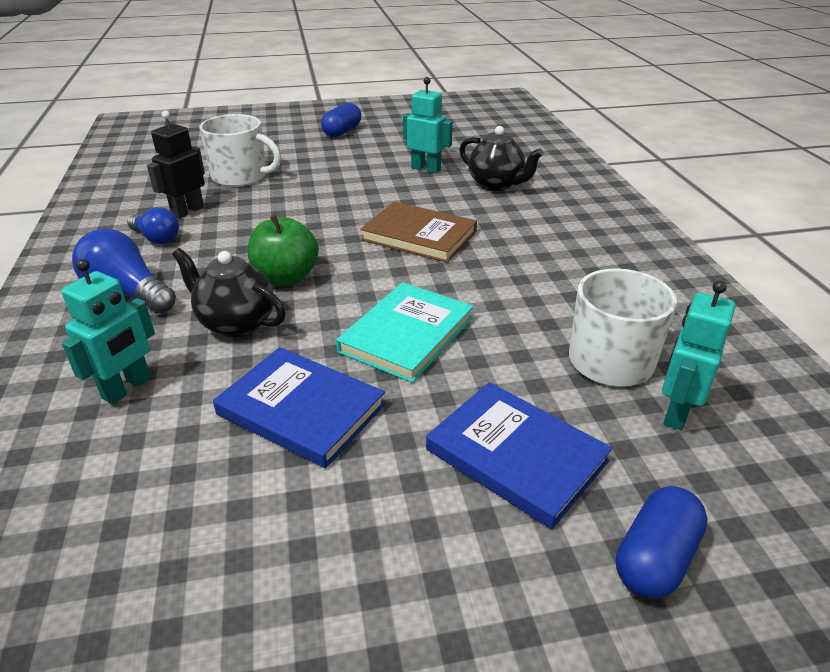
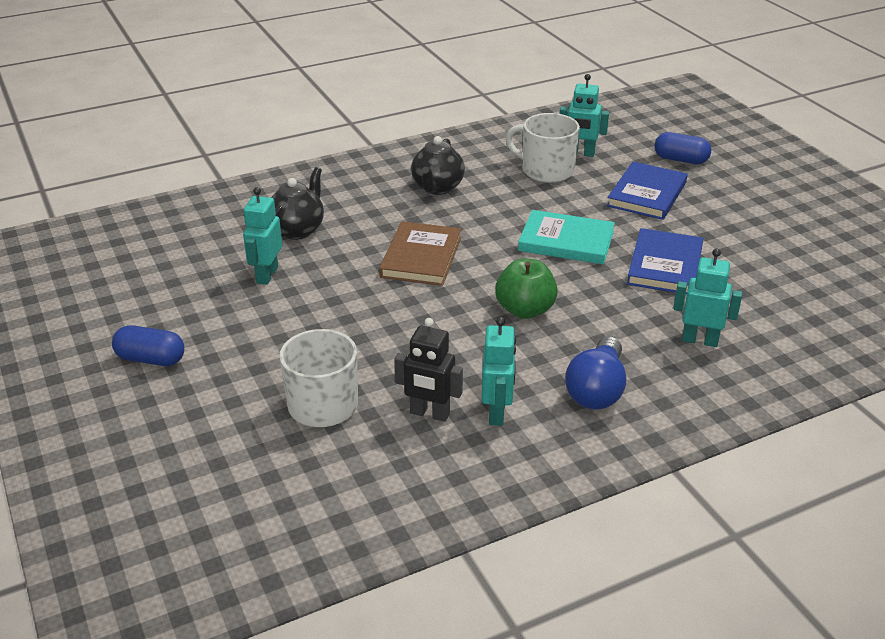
camera: 105 degrees left, 0 degrees up
(156, 238) = (497, 413): blue light bulb -> turquoise robot
(236, 323) = (600, 316): black teapot -> black teapot (437, 188)

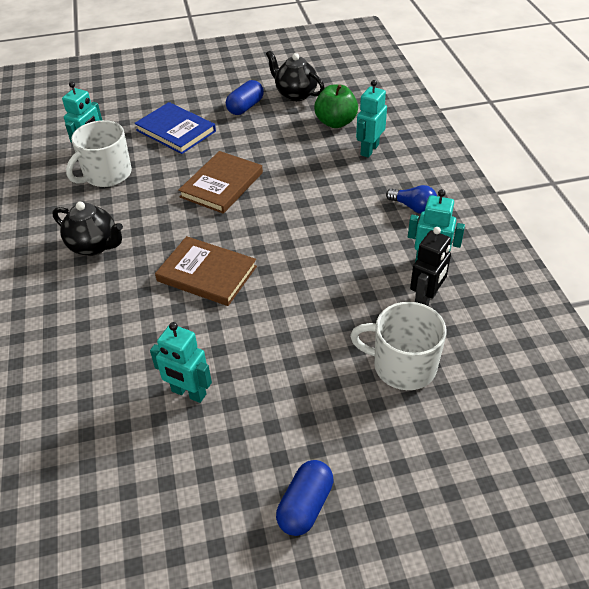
camera: 75 degrees left, 10 degrees up
(297, 230) = (115, 360): black teapot -> black teapot (295, 94)
(525, 310) = (308, 224): green apple -> green apple (335, 122)
(566, 241) = (222, 185): turquoise book -> brown book
(597, 390) = (413, 207): blue light bulb -> blue light bulb, size x0.65
(665, 265) = (276, 144): blue book -> none
(680, 160) = (135, 104): blue capsule -> blue capsule (245, 107)

